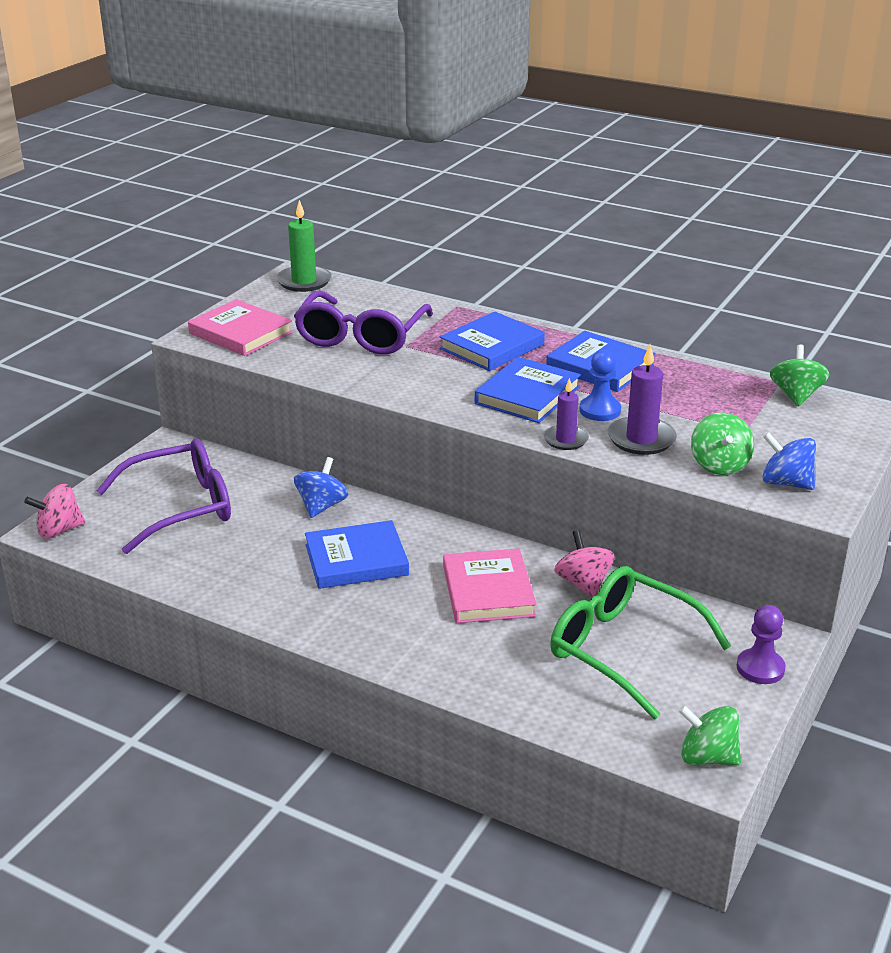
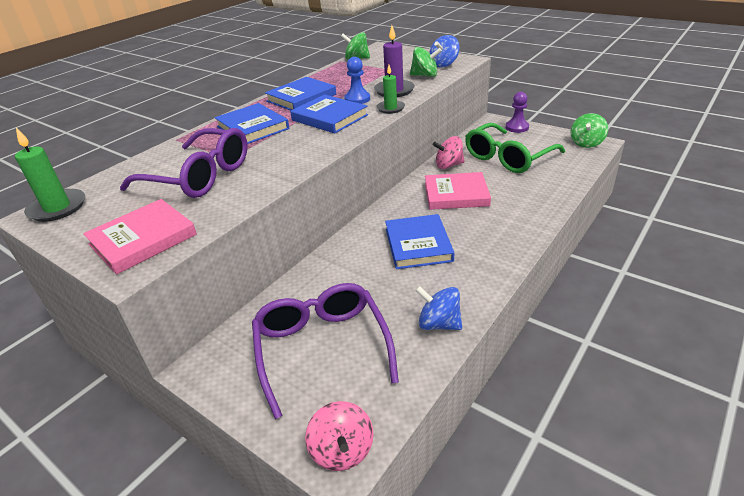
camera: 80 degrees left, 5 degrees up
(321, 506) = (343, 262): blue spinning top -> blue spinning top (439, 323)
(565, 440) = (390, 108): purple candle -> green candle

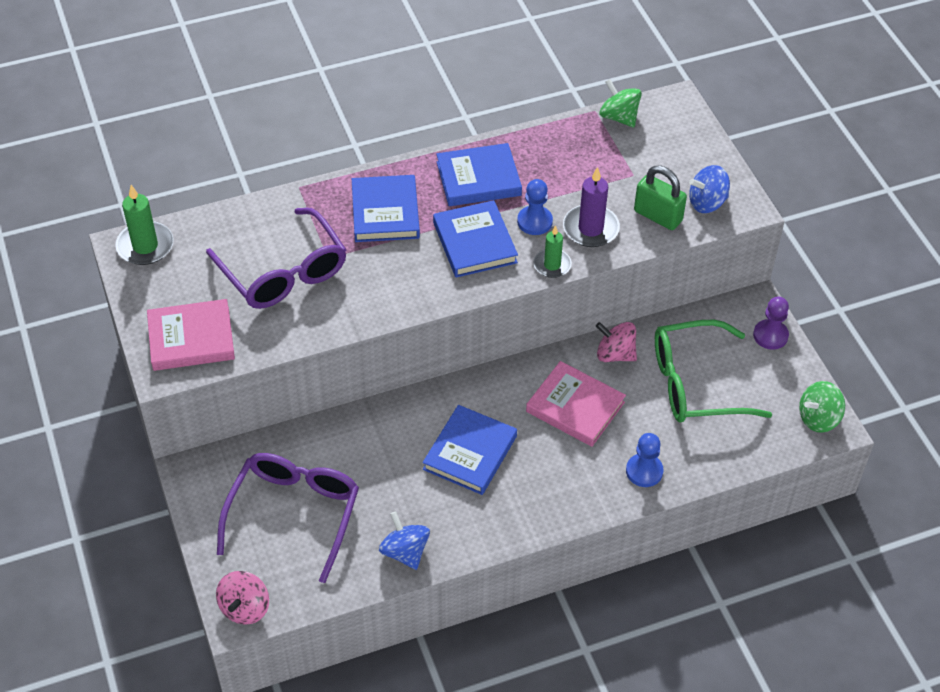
camera: 30 degrees right, 15 degrees up
(425, 75) = (657, 216): green spinning top -> green padlock
(535, 202) = (644, 471): none -> blue pawn

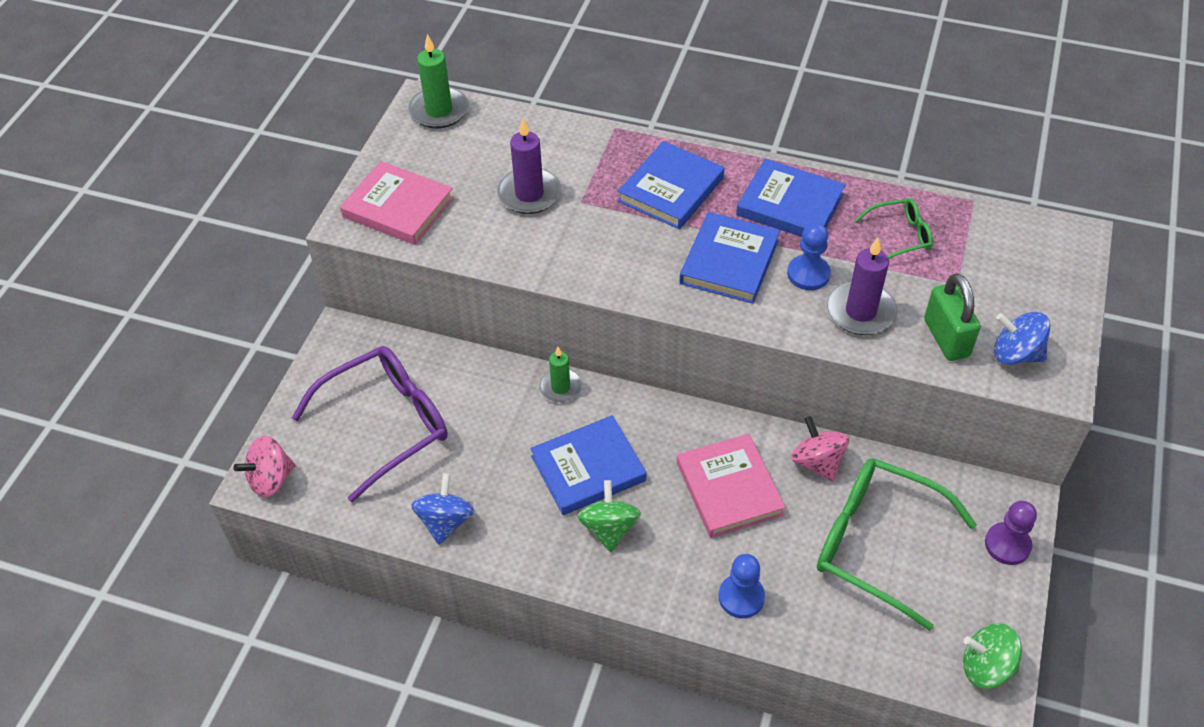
camera: 40 degrees right, 0 degrees up
(284, 272) = (529, 194): purple glasses -> purple candle
(552, 265) = (786, 325): green candle -> green candle (560, 387)
(570, 161) = (900, 236): none -> green glasses
(619, 117) = (994, 219): green spinning top -> green spinning top (609, 528)

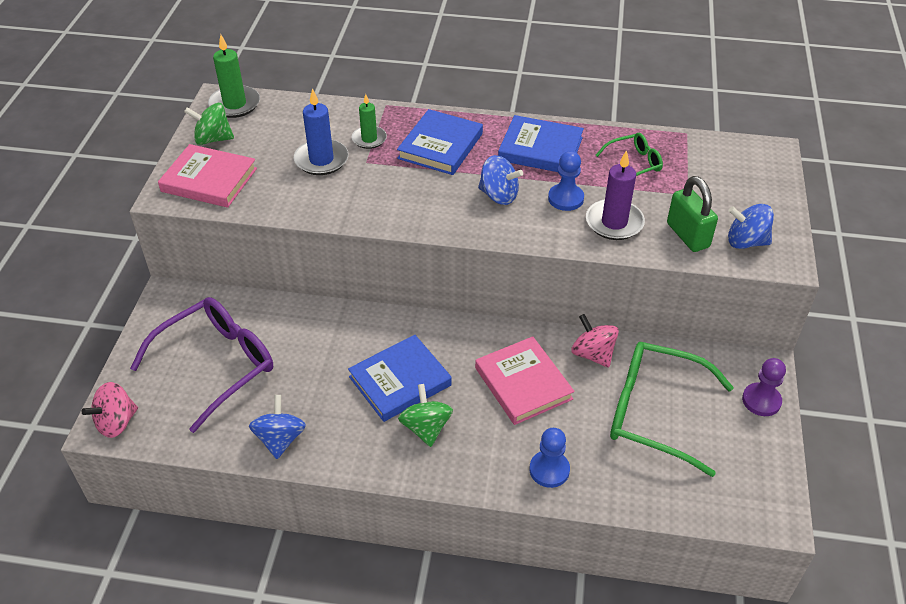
camera: 10 degrees left, 5 degrees down
(529, 194) = (321, 160): purple candle -> blue candle
(560, 387) = (366, 319): green candle -> green candle (369, 139)
(729, 262) = (499, 195): blue book -> blue spinning top
(986, 667) = (765, 501): green spinning top -> green spinning top (213, 139)

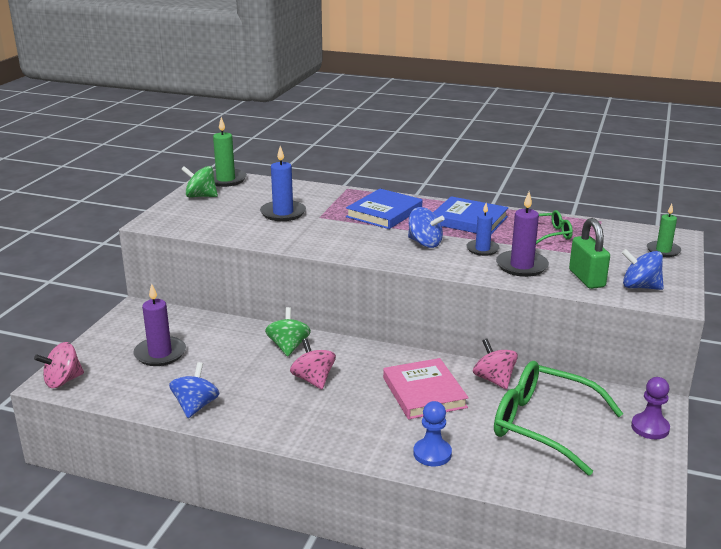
camera: 10 degrees right, 20 degrees down
(209, 180) = (188, 217): pink book -> none
(217, 365) = (160, 354): purple glasses -> purple candle
(369, 139) = (326, 205): green candle -> green candle (663, 250)
(400, 381) = (313, 380): blue book -> pink spinning top
(426, 428) = (327, 412): green spinning top -> green spinning top (288, 347)
(565, 198) = (482, 249): blue pawn -> blue candle

